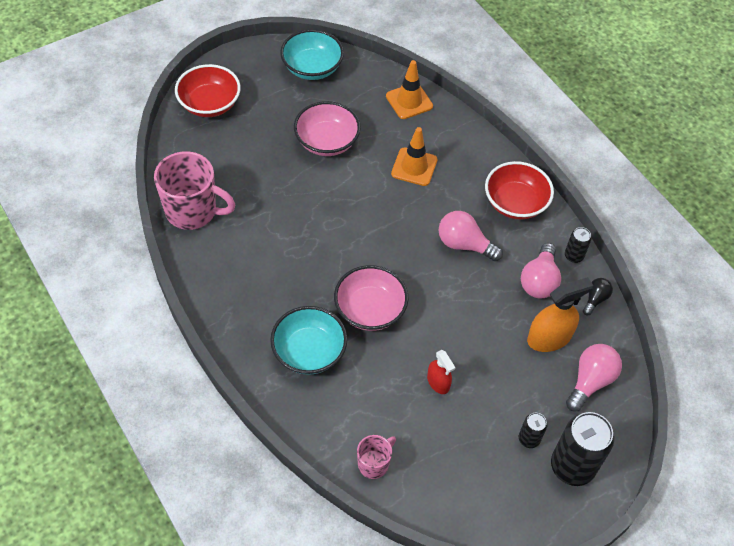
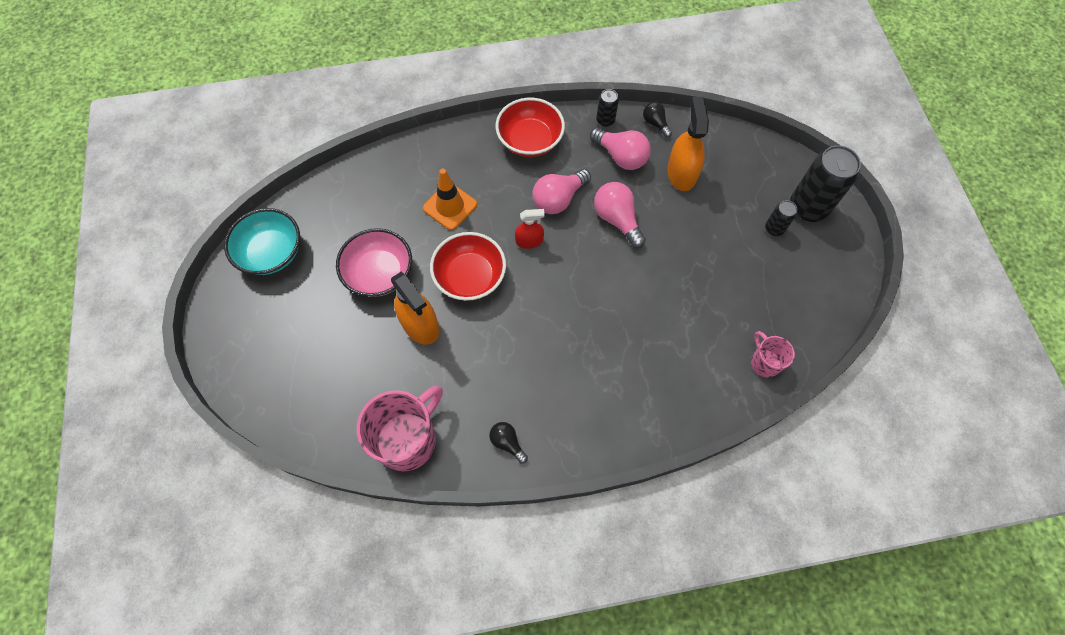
camera: 65 degrees left, 10 degrees up
(209, 104) = (265, 375): red bowl -> red bowl (470, 277)
(215, 279) = (507, 442): none -> black light bulb
(293, 185) = (420, 325): none -> orange spray bottle
(309, 351) = (628, 378): turquoise bowl -> none
(370, 310) = (600, 306): pink bowl -> none
(409, 101) = (366, 180): orange traffic cone -> none
(438, 382) = (697, 277): red spray bottle -> red spray bottle (529, 241)
(590, 381) = (733, 161): pink light bulb -> pink light bulb (617, 219)

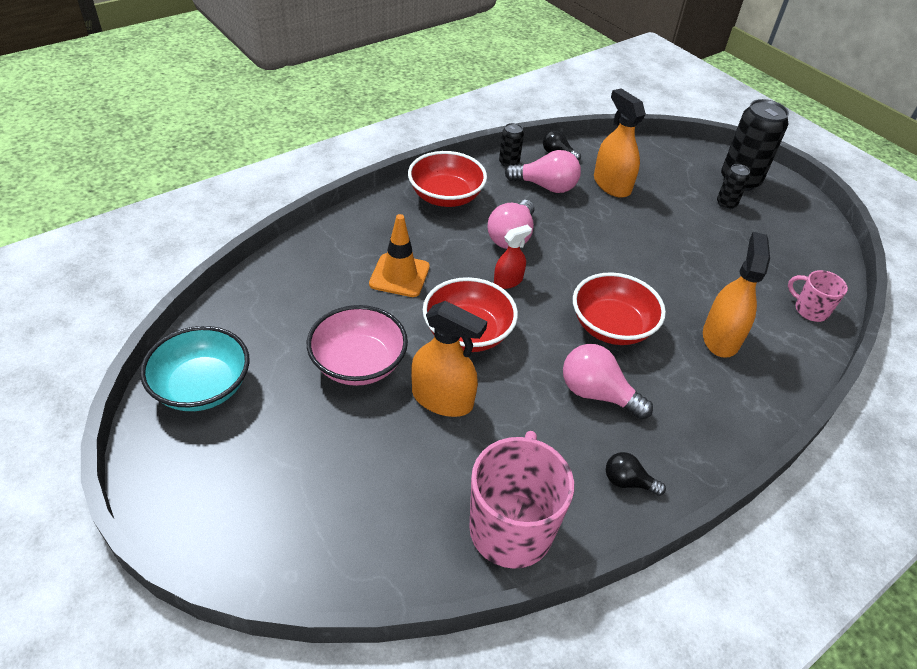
camera: 30 degrees left, 20 degrees down
(583, 313) = (612, 327): none -> red bowl
(617, 219) = (581, 237): pink light bulb -> pink light bulb (597, 394)
(665, 357) = (720, 338): none -> orange spray bottle

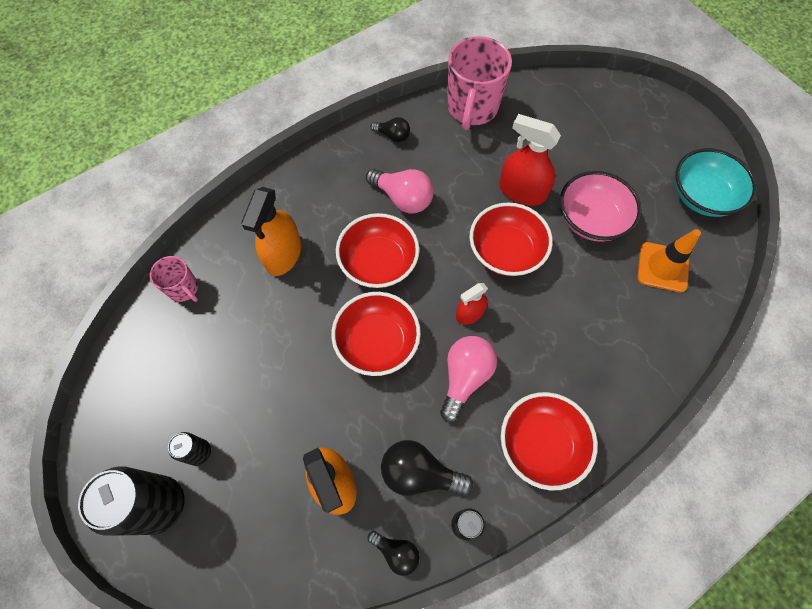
camera: 175 degrees left, 20 degrees up
(399, 275) = (574, 316): orange traffic cone -> orange traffic cone (662, 267)
(442, 399) = (522, 191): orange spray bottle -> red spray bottle
(546, 186) = (419, 473): pink light bulb -> black light bulb
(598, 263) = (377, 342): none -> red bowl

